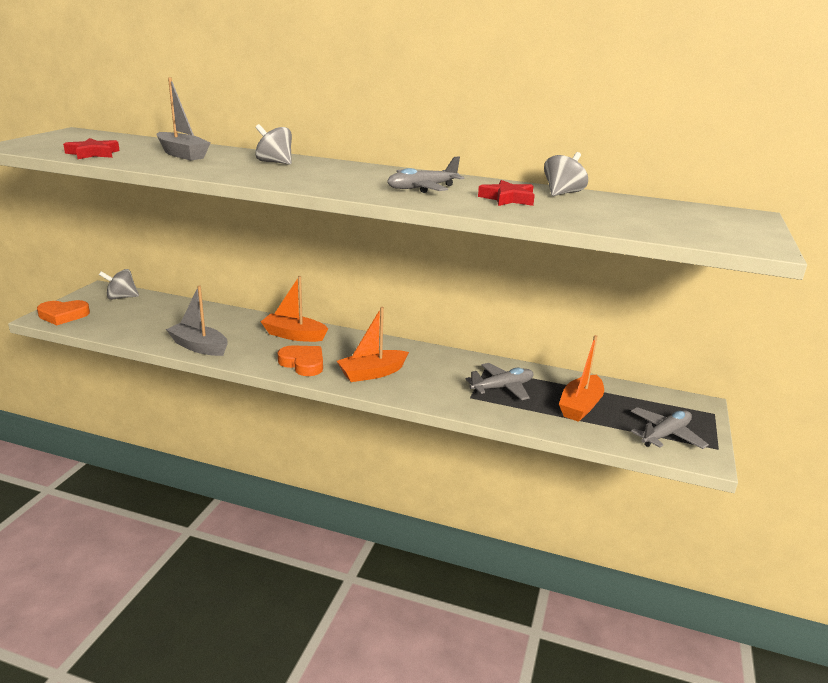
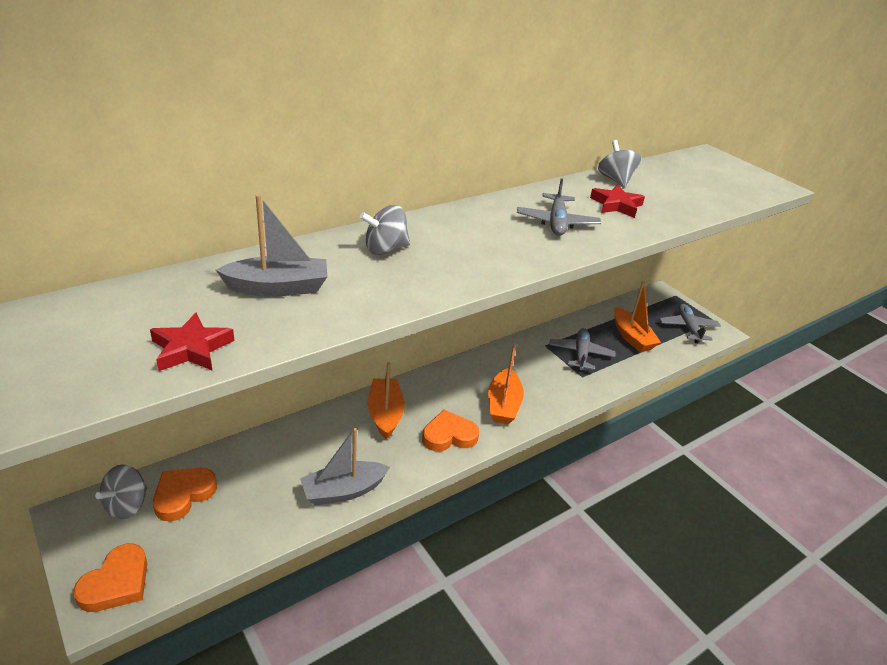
camera: 55 degrees left, 10 degrees up
(144, 307) = (183, 495): none -> orange heart
(294, 335) = (385, 414): orange boat -> orange boat turned 120 degrees clockwise

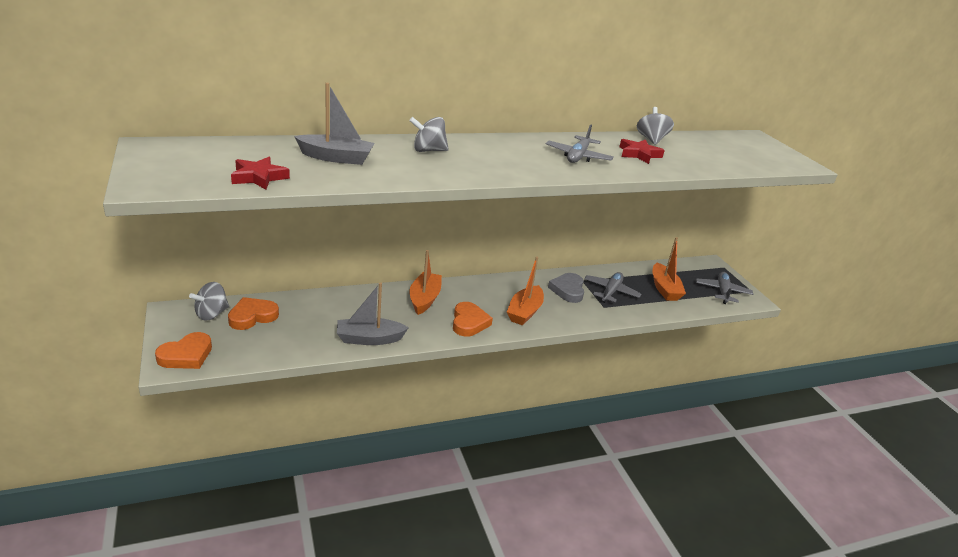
camera: 15 degrees right, 5 degrees down
(449, 435) = (469, 322): orange heart -> orange heart turned 90 degrees clockwise
(536, 363) = (568, 290): none -> grey heart

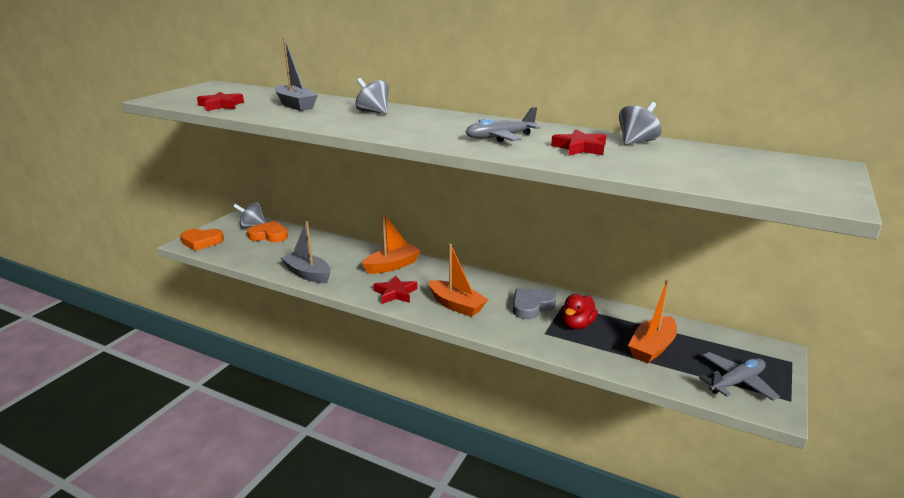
camera: 50 degrees right, 5 degrees down
(469, 322) = (395, 293): orange heart -> red star
(524, 312) = (456, 305): orange boat -> orange boat turned 120 degrees counterclockwise
(610, 292) = (577, 325): grey plane -> red duck

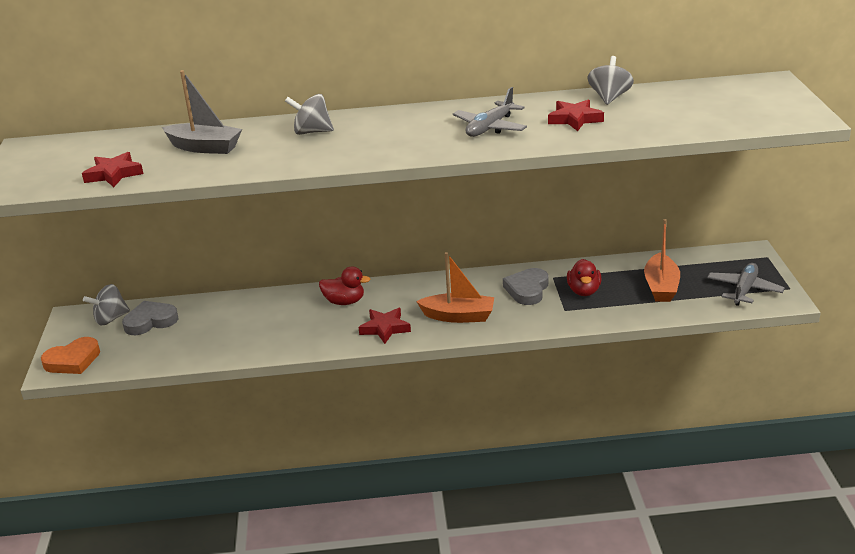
camera: 30 degrees left, 5 degrees up
(269, 235) = (150, 321): orange heart -> grey heart
(308, 274) = (264, 346): grey boat -> none
(392, 266) = (344, 302): orange boat -> red duck

